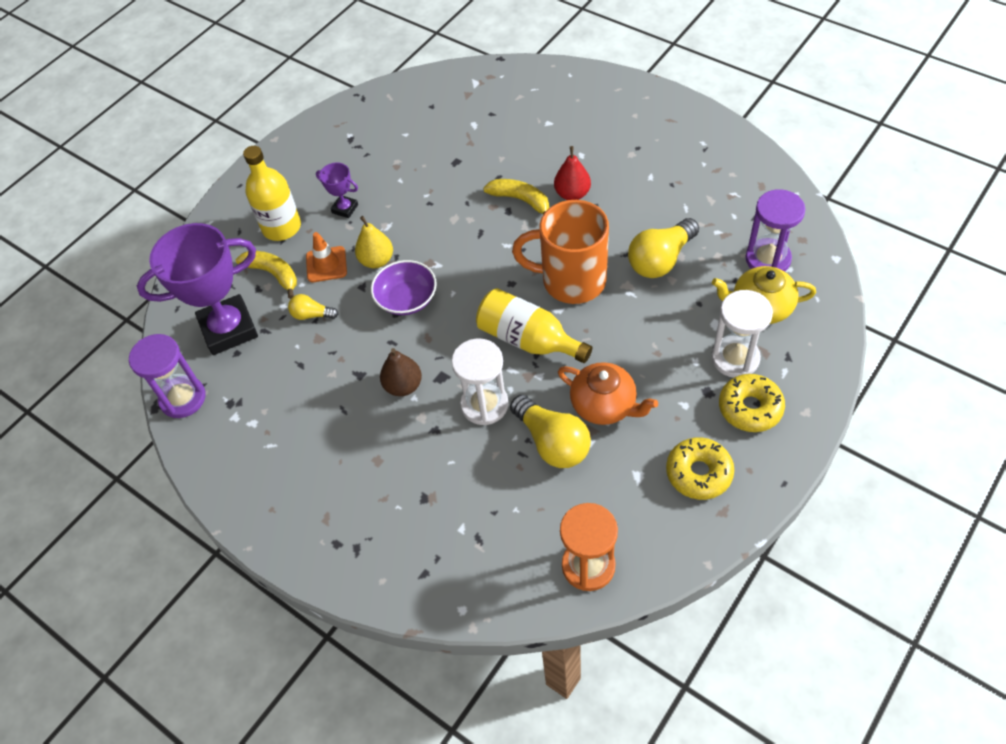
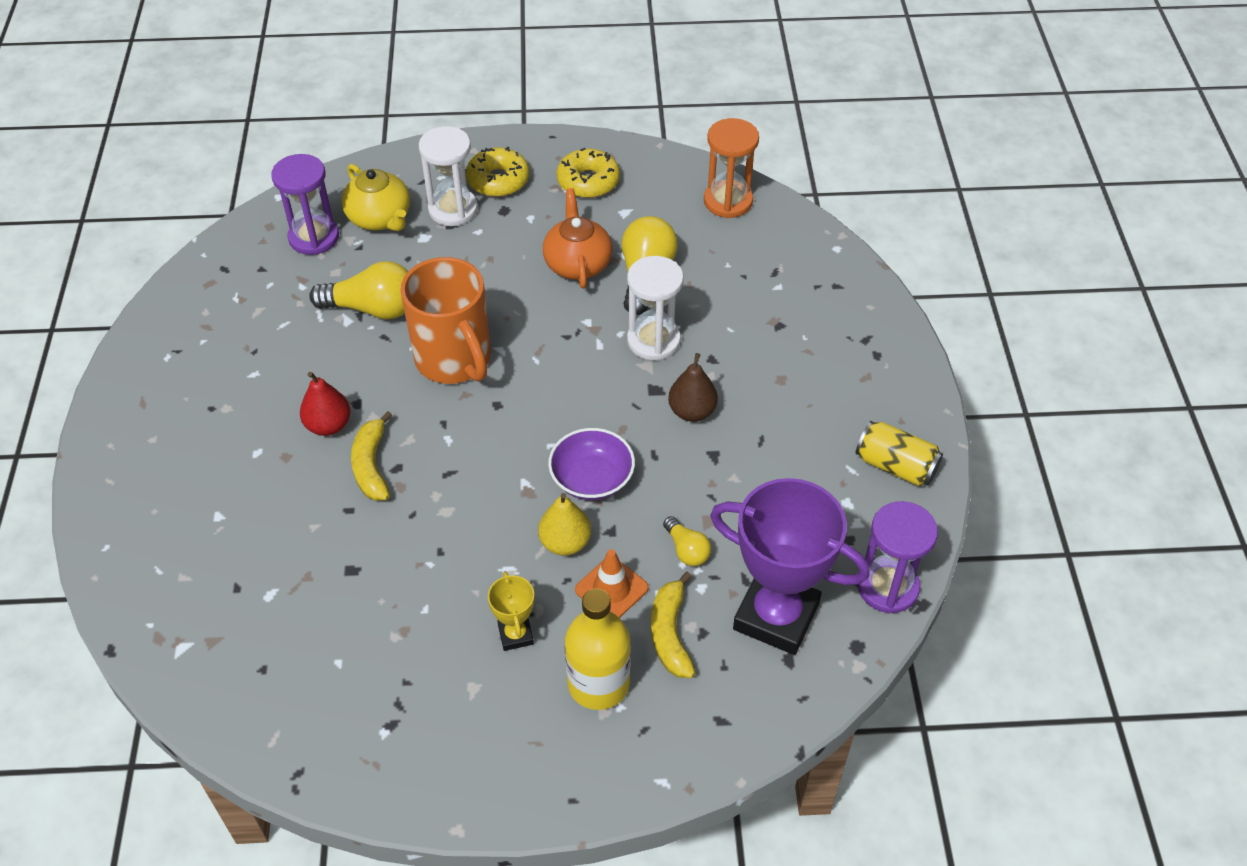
camera: 135 degrees left, 5 degrees down
(245, 474) = (895, 466): none -> yellow can
(345, 209) = (516, 635): purple trophy -> yellow trophy
(528, 340) = (554, 351): yellow bottle -> none

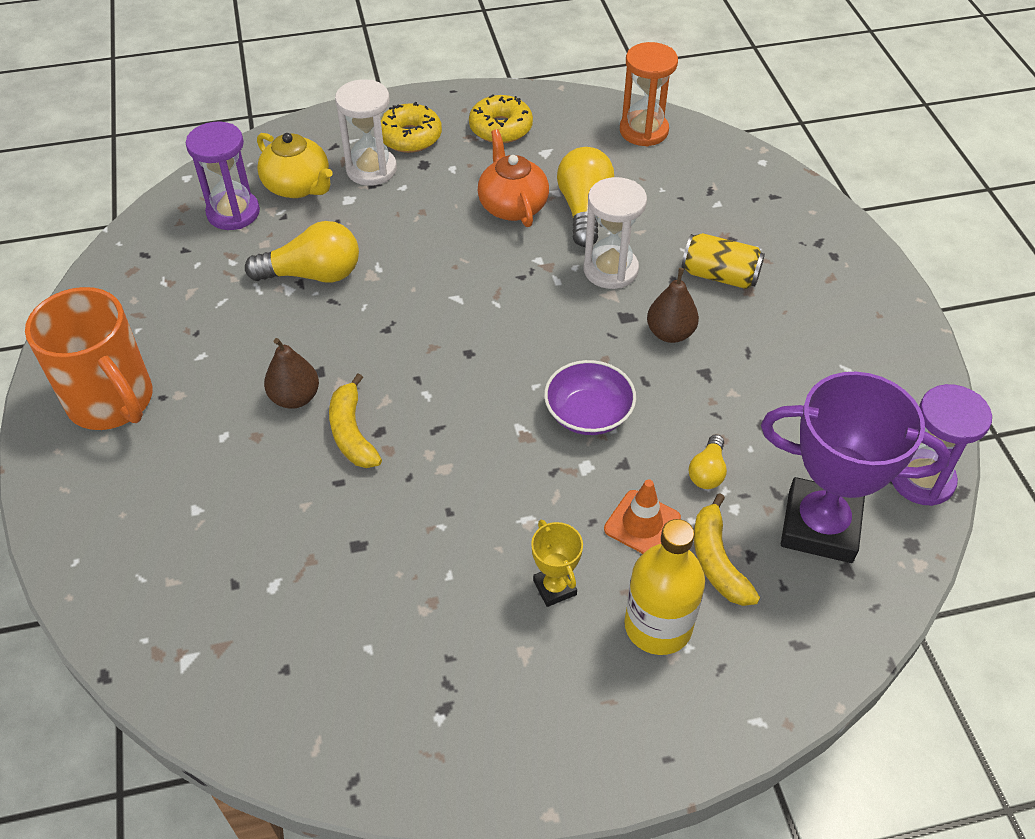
camera: 10 degrees left, 0 degrees up
(328, 425) = (295, 397): red pear -> brown pear
(454, 360) = (412, 314): orange mug -> orange mug (112, 402)
(565, 543) = (579, 483): yellow pear -> none
(686, 550) = (707, 472): yellow light bulb -> yellow light bulb turned 60 degrees clockwise
(895, 466) = (888, 359): yellow can -> yellow can (719, 275)

